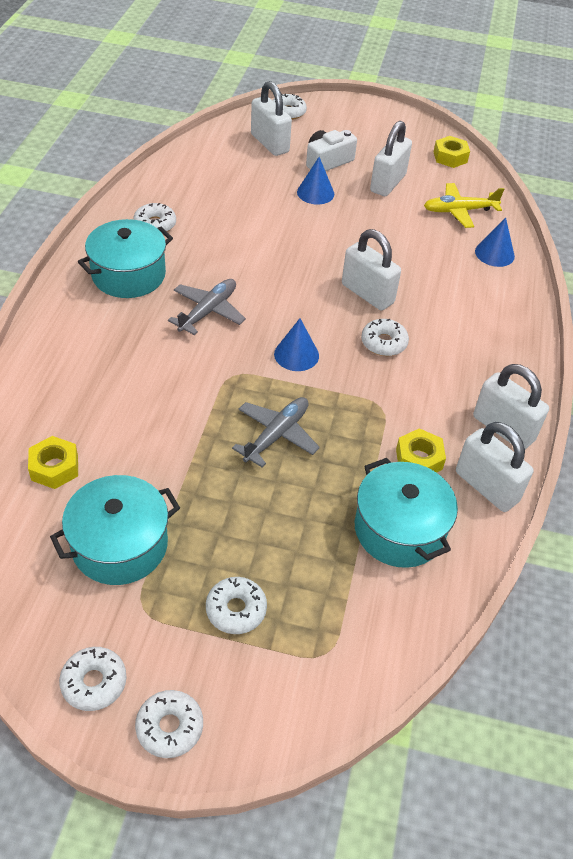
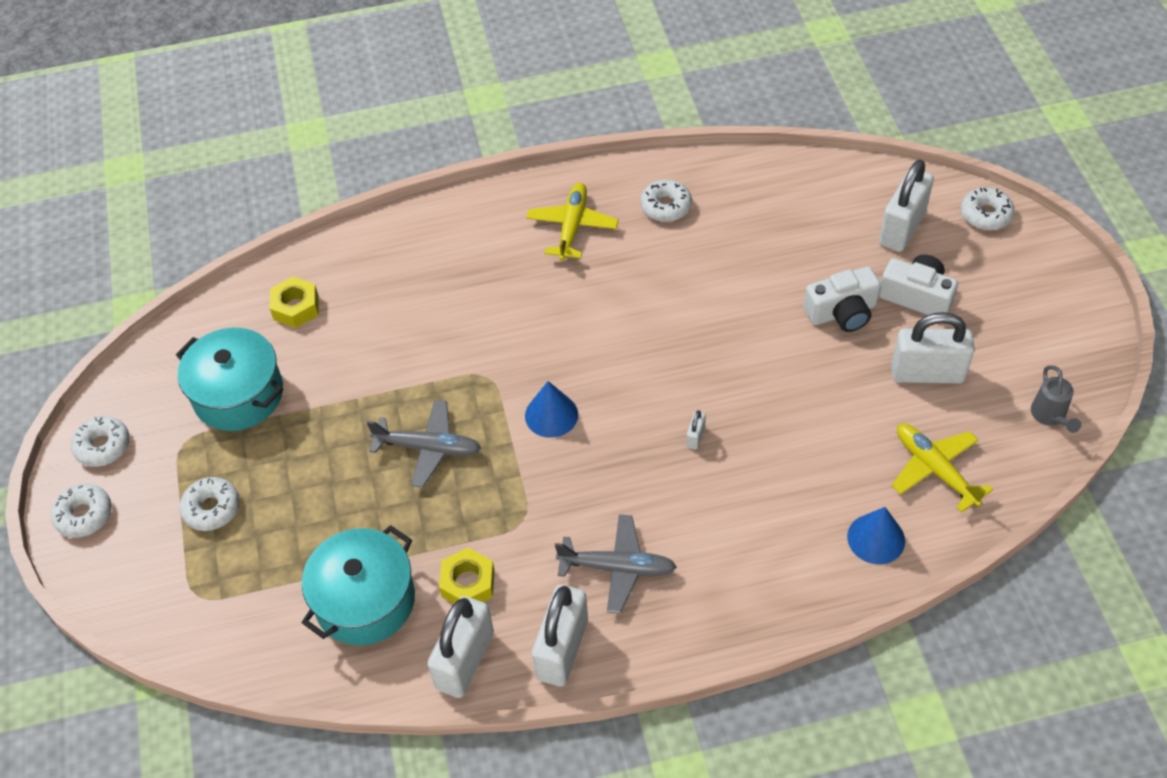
camera: 70 degrees right, 5 degrees up
(128, 275) = (572, 227): turquoise pot -> yellow plane
(208, 311) = (564, 314): grey plane -> grey plane (617, 568)
(315, 193) = (842, 312): blue cone -> white camera
(367, 294) = (695, 437): white padlock -> white padlock, size x0.41
(384, 343) = (623, 484): white donut -> none
(450, 157) = (1050, 416): yellow nut -> grey watering can

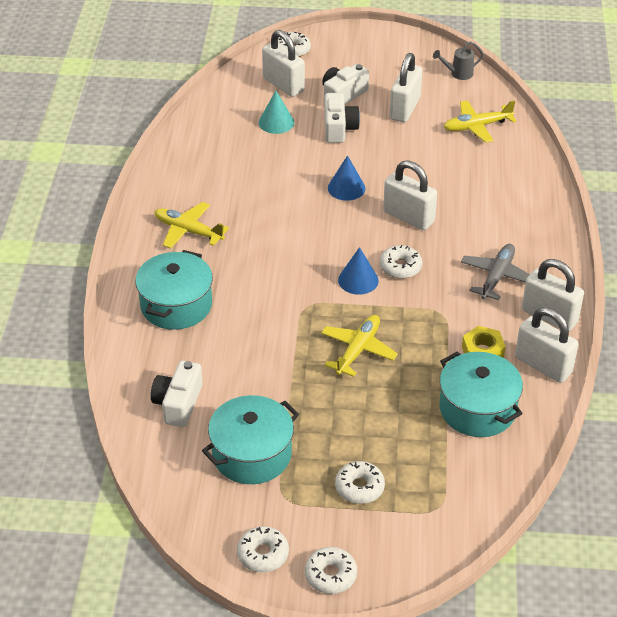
camera: 75 degrees left, 10 degrees down
(296, 307) = (178, 403): yellow nut -> white camera
(428, 448) = (358, 350): grey plane -> yellow plane
(445, 256) = (176, 305): none -> turquoise pot
(666, 206) = (198, 180): white donut -> white donut (400, 267)
(695, 437) = (408, 217): white padlock -> white padlock, size x2.41
(818, 245) = (276, 122): none -> turquoise cone
(876, 538) = (516, 163): blue cone -> blue cone (346, 188)
(1050, 416) = (458, 74): grey watering can -> grey watering can turned 150 degrees clockwise

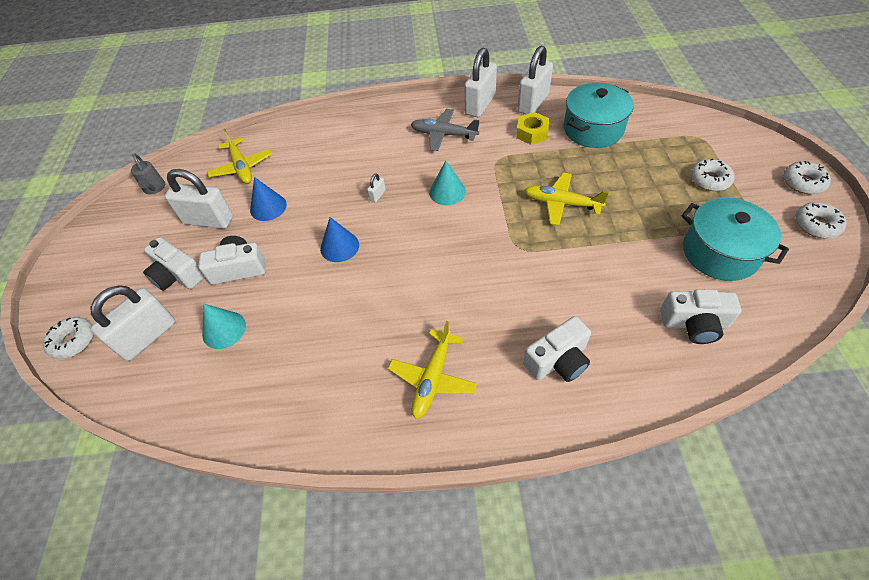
camera: 95 degrees left, 10 degrees up
(176, 305) = (558, 360): turquoise pot -> white camera
(358, 280) = (472, 217): blue cone -> blue cone (268, 207)
(400, 267) = (447, 191): white donut -> turquoise cone
(408, 217) = (377, 195): white padlock -> white padlock, size x0.41

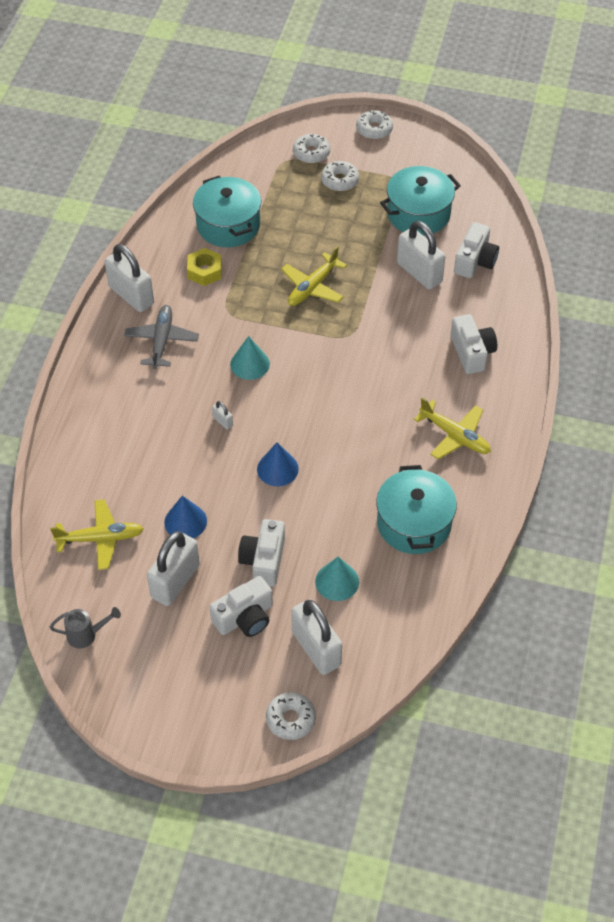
camera: 75 degrees left, 0 degrees up
(305, 374) = (414, 523): none -> turquoise pot
(444, 135) = (161, 341): grey plane -> grey plane turned 150 degrees clockwise
(533, 103) = (158, 253): white padlock -> white padlock (419, 273)
(816, 225) = (419, 147): white donut -> white donut (311, 153)

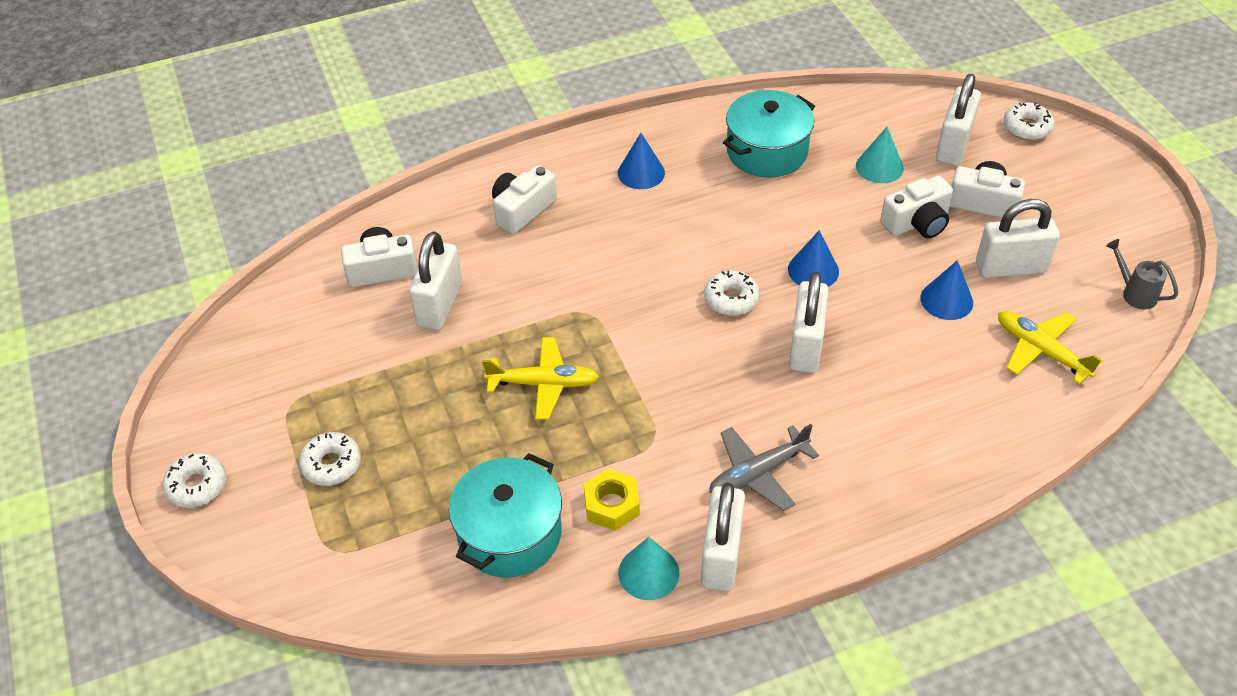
camera: 125 degrees left, 5 degrees down
(223, 421) = (805, 346): white padlock -> white padlock, size x2.41
(250, 364) = (709, 371): turquoise cone -> turquoise cone (648, 572)
(311, 153) = (296, 528): white donut -> white donut (731, 299)
(418, 214) = (338, 355): turquoise pot -> none
(454, 435) = (641, 173): yellow plane -> blue cone

